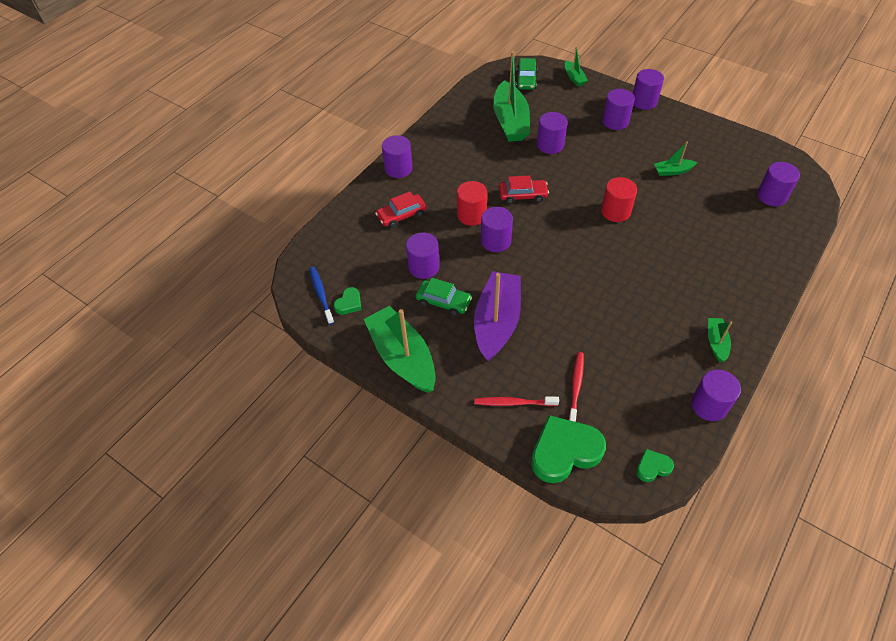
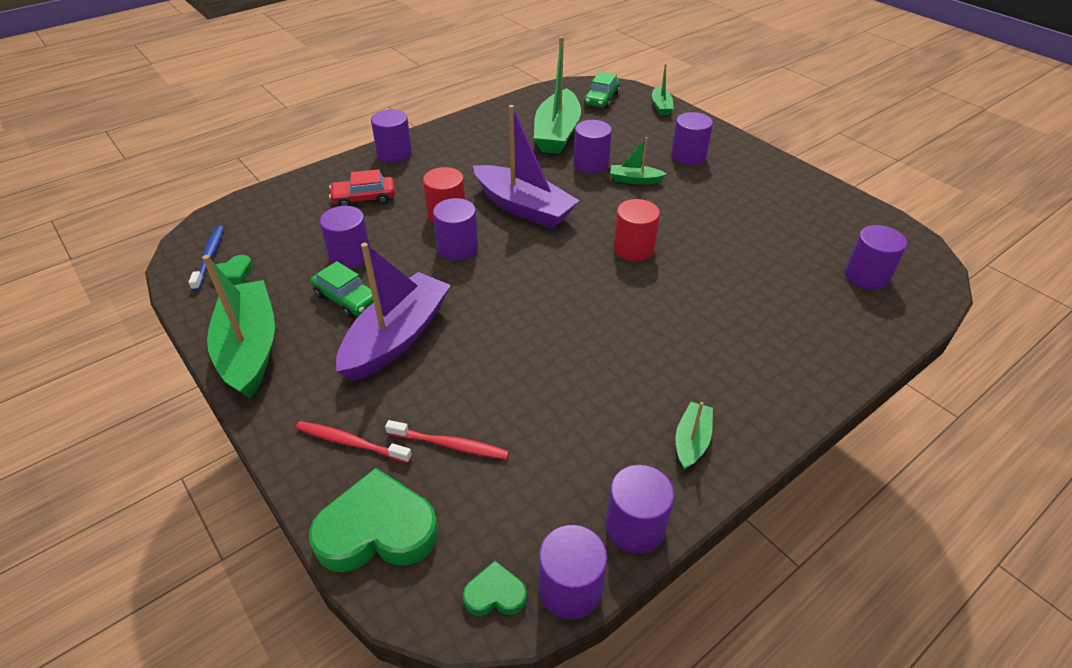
camera: 15 degrees right, 10 degrees down
(523, 195) = (523, 207): red car -> purple boat
(576, 386) = (450, 445): red toothbrush -> red toothbrush turned 75 degrees clockwise
(644, 101) = (737, 143): purple cylinder -> purple cylinder (570, 589)
(672, 171) = (736, 221): green boat -> green boat (635, 180)

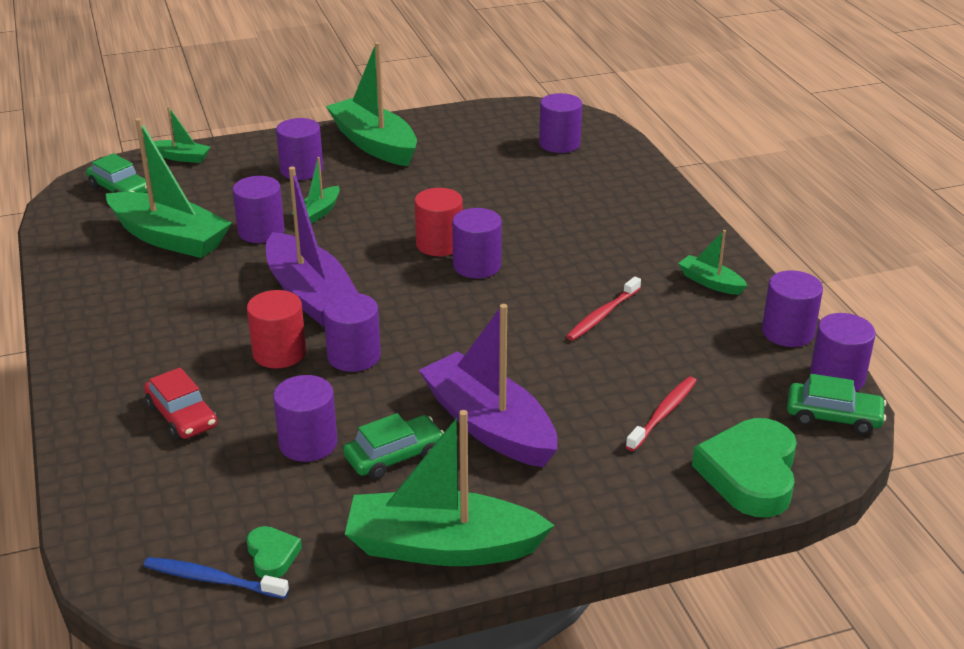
camera: 70 degrees left, 10 degrees down
(350, 442) = (634, 479): red toothbrush -> red toothbrush (602, 315)
(364, 198) = (182, 416): red car -> red car turned 45 degrees counterclockwise
(394, 153) = (88, 373): purple cylinder -> purple cylinder (477, 266)
(495, 594) = (833, 416): green heart -> green car
(523, 207) = (310, 295): purple boat -> purple boat turned 90 degrees clockwise
(759, 177) = (374, 144): none -> green boat

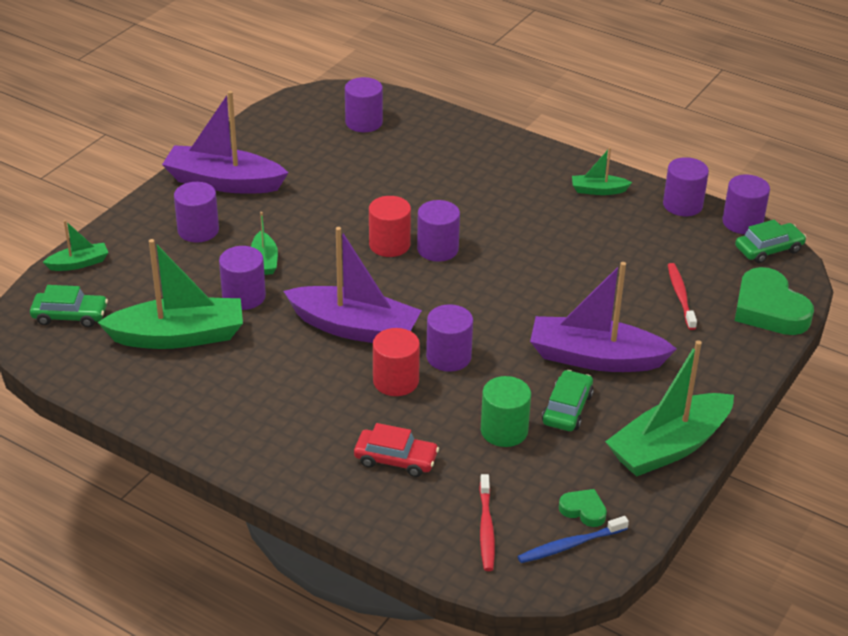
camera: 40 degrees left, 5 degrees up
(308, 443) = (504, 430): purple cylinder -> green cylinder
(374, 144) = (224, 182): green boat -> purple boat
(602, 315) = (564, 247): red toothbrush -> red toothbrush (486, 528)

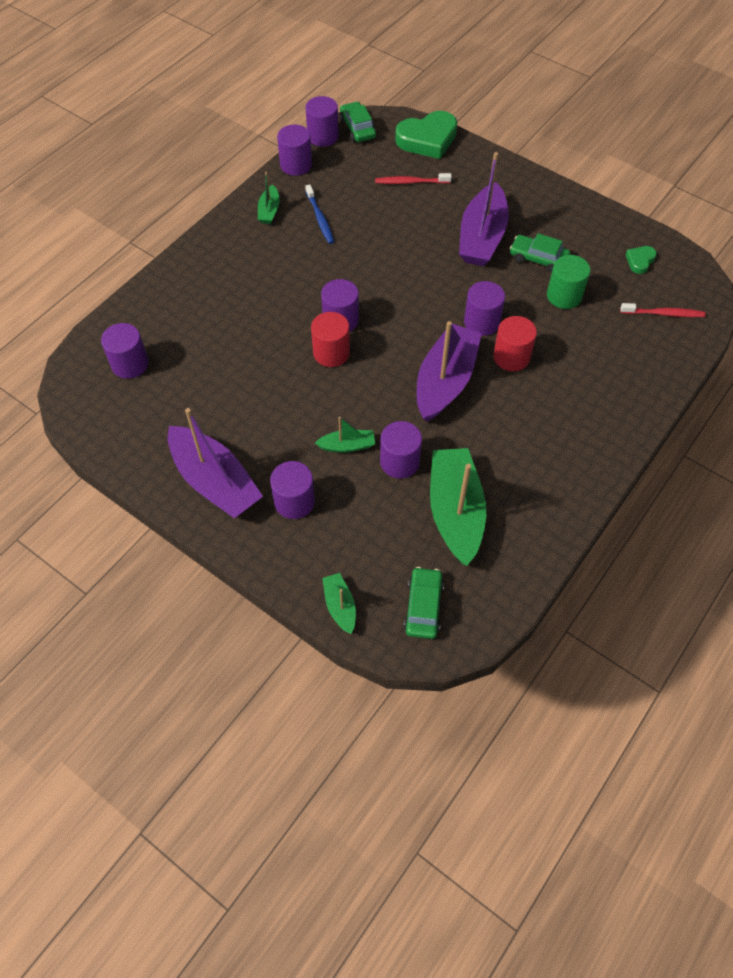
camera: 85 degrees left, 20 degrees up
(224, 182) = (215, 481): purple boat -> purple boat turned 60 degrees counterclockwise
(396, 459) = (600, 361): red car -> none
(570, 545) = (673, 271): blue toothbrush -> blue toothbrush (320, 219)
(669, 447) = (574, 210): green boat -> none

